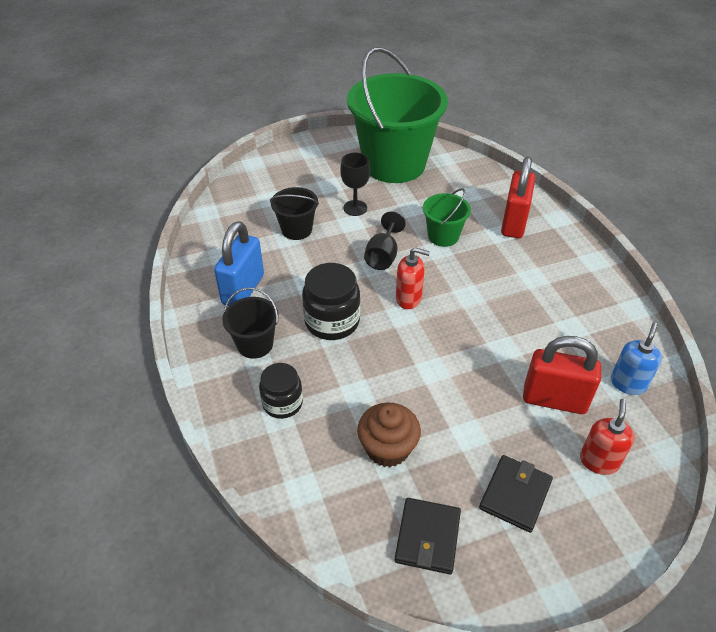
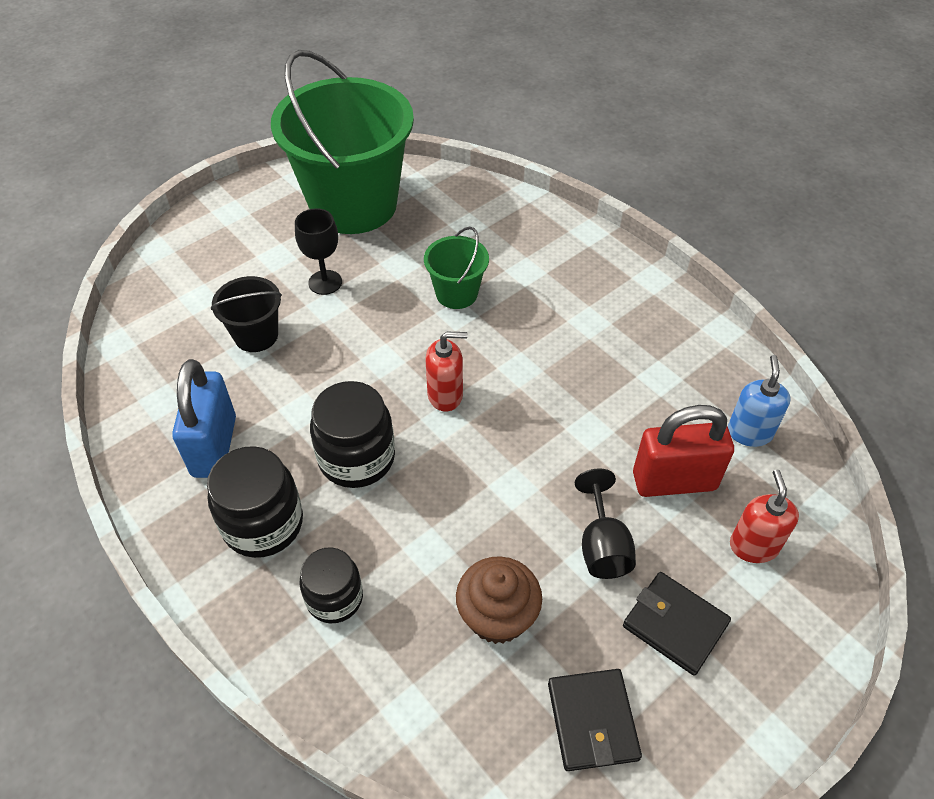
camera: 20 degrees left, 5 degrees up
(255, 344) = (263, 523): black bucket -> black jar
(383, 256) = (389, 343): black goblet -> black goblet (602, 546)
(514, 223) = (538, 251): red padlock -> none
(515, 495) = (675, 625): black wallet -> black wallet turned 60 degrees counterclockwise

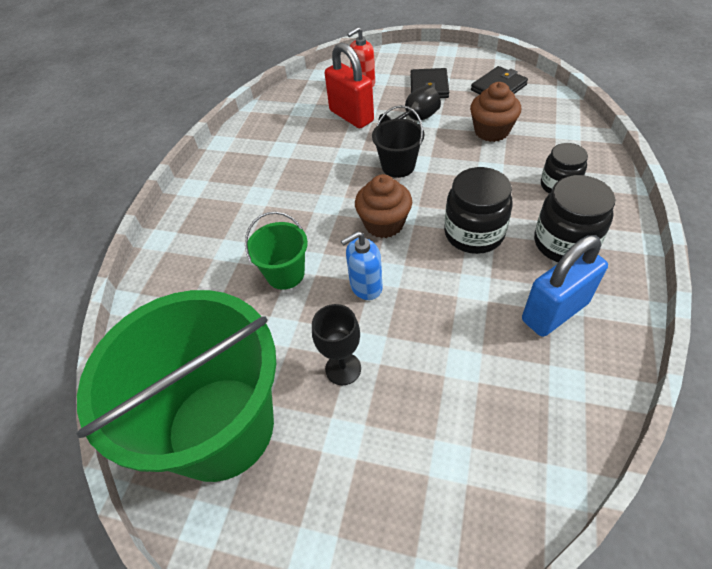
camera: 120 degrees left, 0 degrees up
(256, 335) = (443, 371): black bucket -> black bucket (398, 166)
(445, 395) = (384, 224): red soap dispenser -> brown cupcake
(749, 432) = (294, 107): blue soap dispenser -> blue soap dispenser (366, 286)

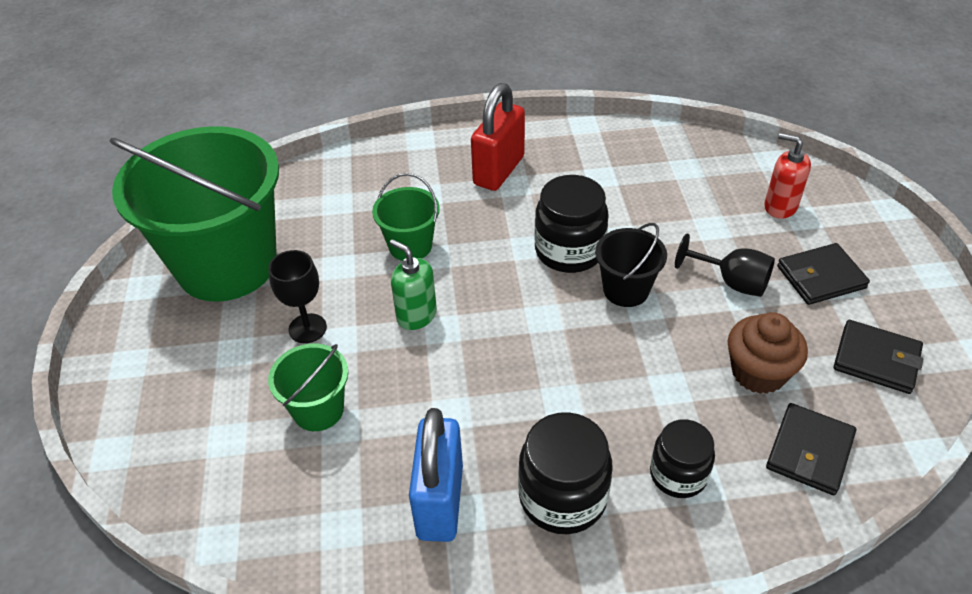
camera: 65 degrees right, 5 degrees down
(351, 116) = (700, 216): red padlock -> red padlock (499, 171)
(366, 286) = (416, 315): blue soap dispenser -> green soap dispenser
(384, 224) = (517, 304): brown cupcake -> none
(441, 377) = (318, 410): none -> green bucket
(474, 233) = (538, 394): black jar -> black jar (569, 251)
(554, 312) = (440, 501): blue padlock -> blue padlock turned 60 degrees clockwise
(555, 130) = (809, 451): none -> black wallet

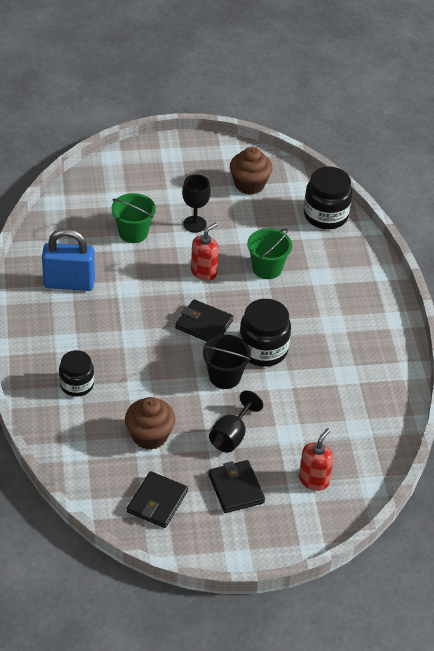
camera: 85 degrees right, 0 degrees up
(227, 265) = (249, 184): green bucket -> brown cupcake
(416, 315) = (204, 272): green soap dispenser -> red soap dispenser
(499, 171) = (349, 315): red padlock -> none
(562, 497) = (67, 333): black jar -> black jar (325, 215)
(809, 451) = (87, 449): black wallet -> black wallet (204, 324)

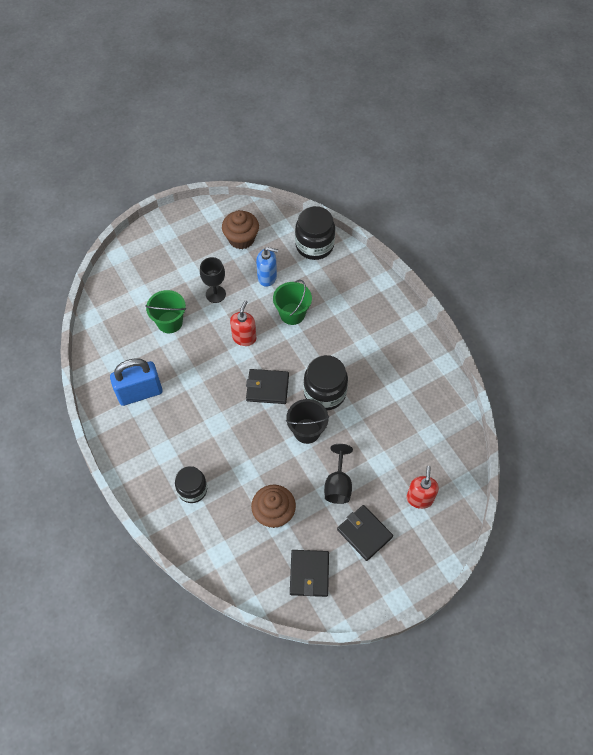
camera: 20 degrees left, 15 degrees up
(258, 227) = (267, 277): none -> blue soap dispenser

